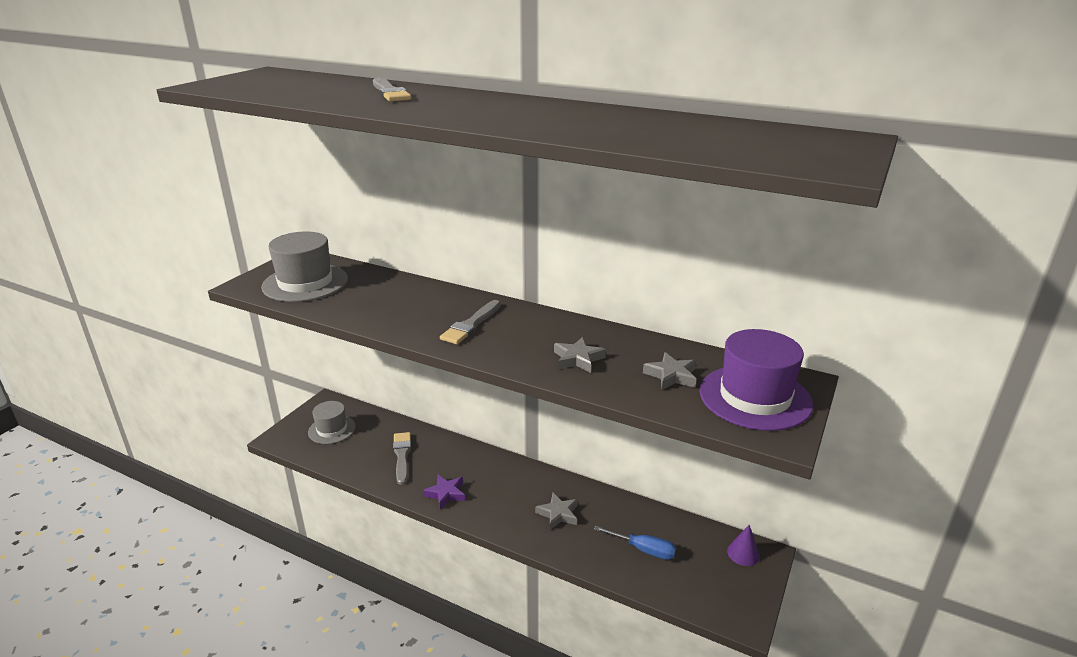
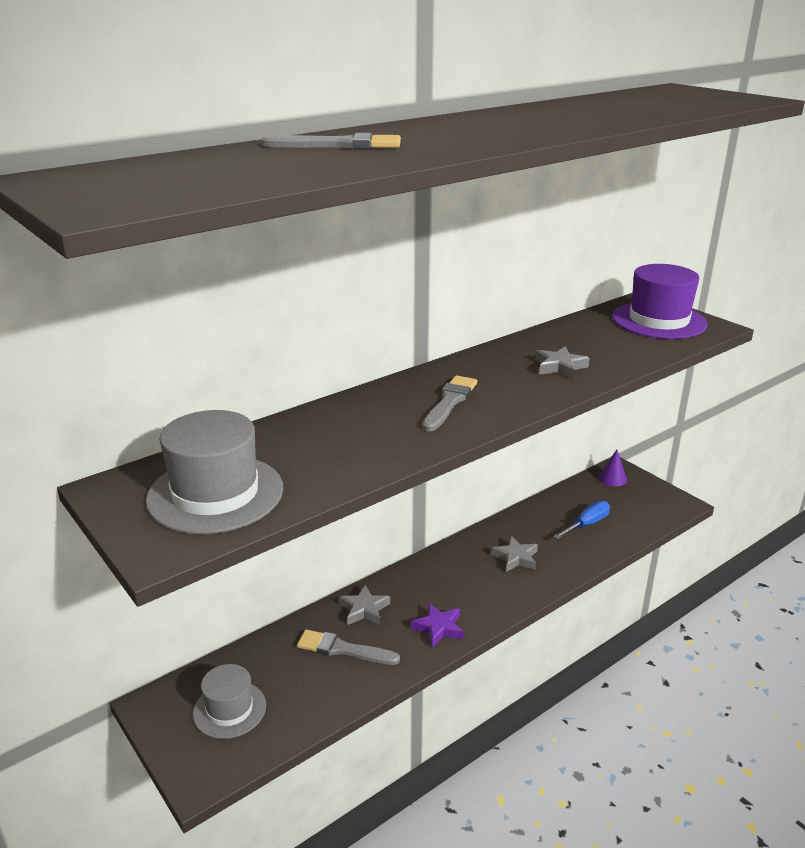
camera: 65 degrees left, 0 degrees up
(471, 325) = (450, 402): grey brush -> grey brush turned 120 degrees counterclockwise
(671, 375) = (611, 339): grey star -> grey star (364, 609)

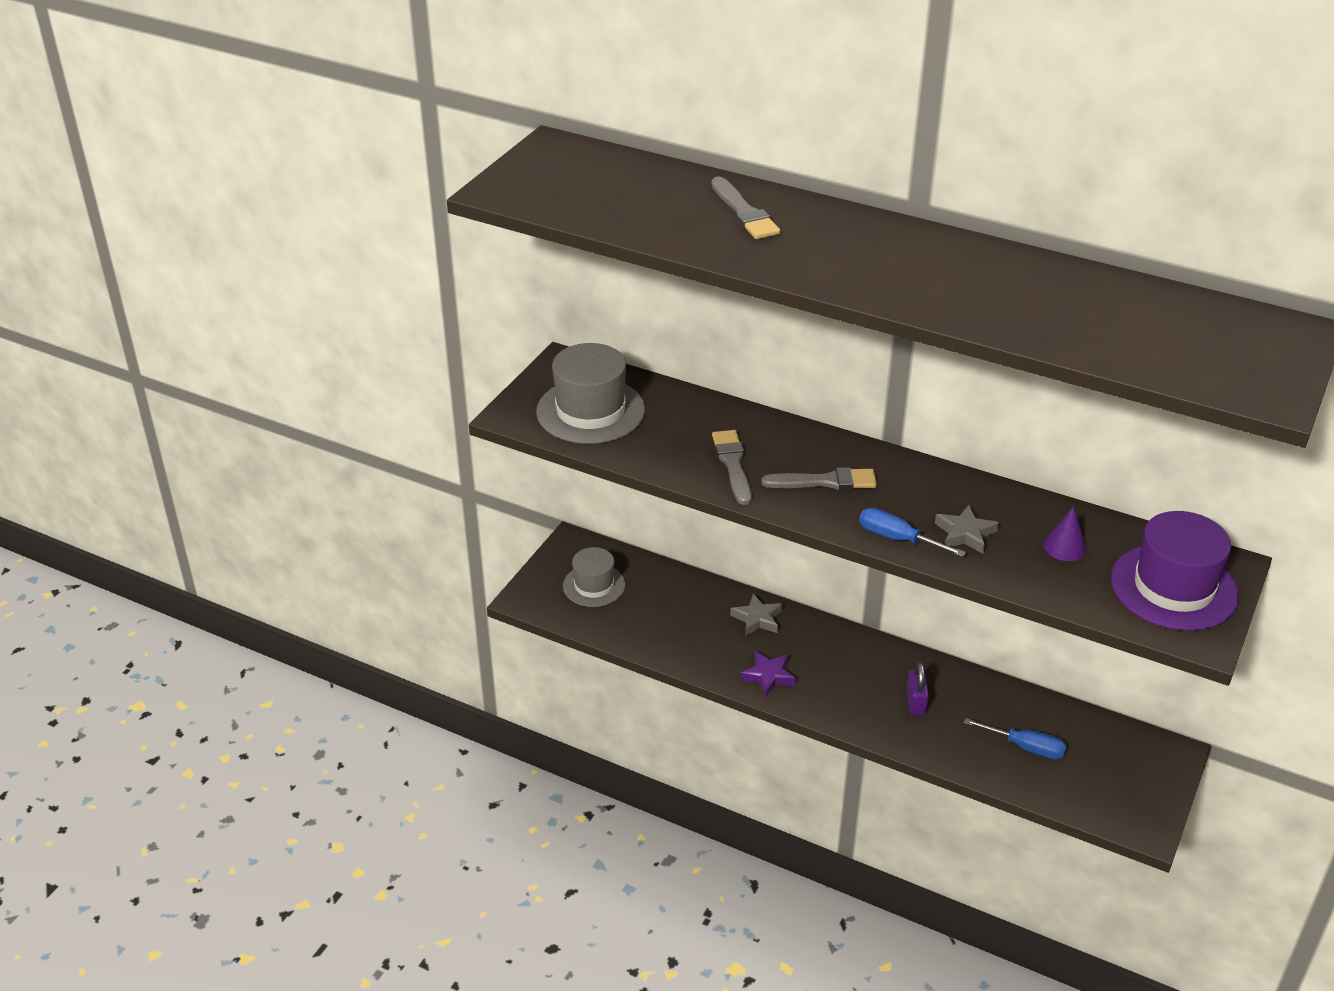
camera: 65 degrees right, 10 degrees up
(343, 649) = (699, 624): grey brush -> grey brush (732, 464)
(515, 558) = (915, 702): grey star -> purple padlock
(549, 393) = (897, 539): none -> blue screwdriver
(612, 478) = (1147, 751): purple cone -> purple cone (1064, 547)

